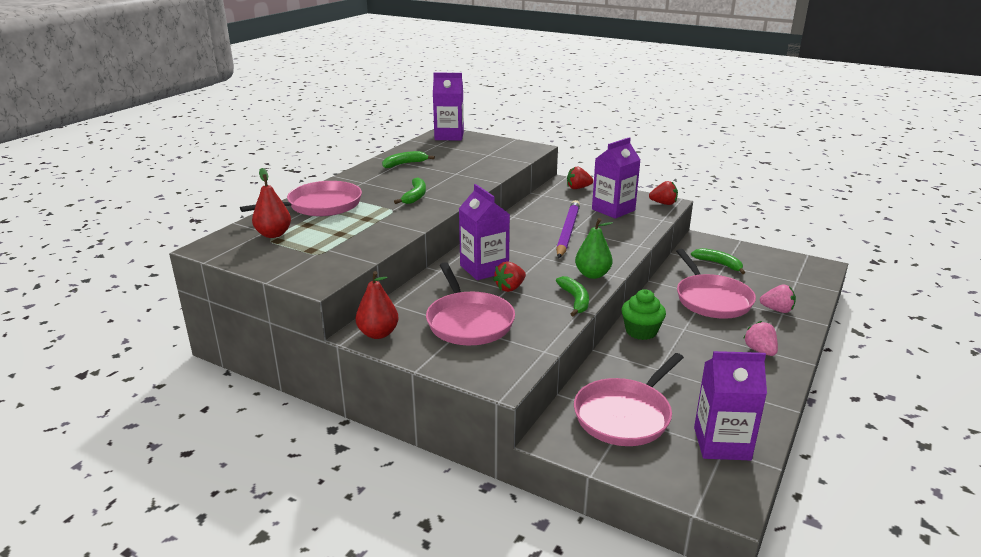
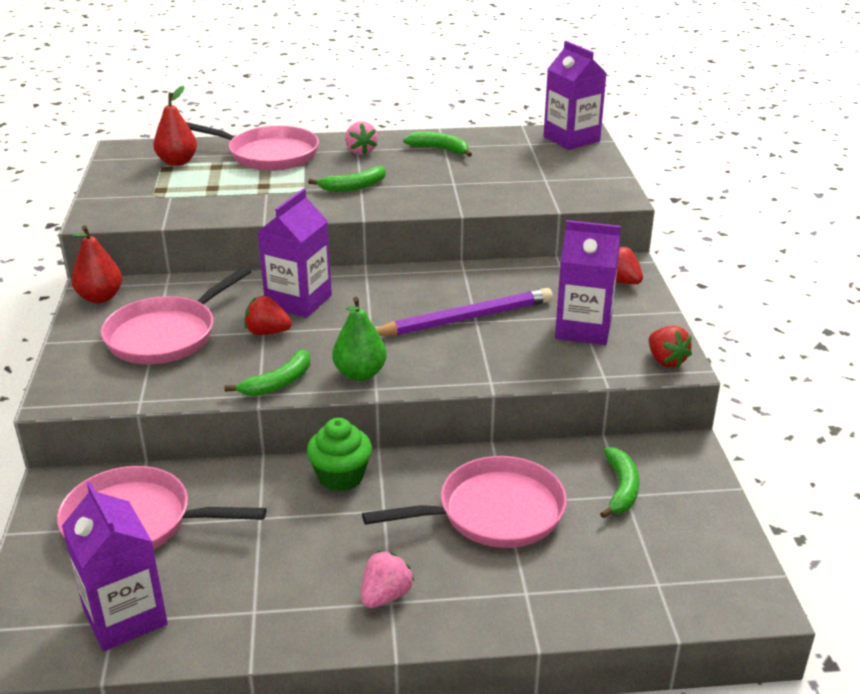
camera: 55 degrees right, 5 degrees up
(711, 299) = (494, 512): pink pan -> pink pan turned 150 degrees counterclockwise
(777, 310) = (530, 585): pink strawberry -> pink strawberry (361, 151)

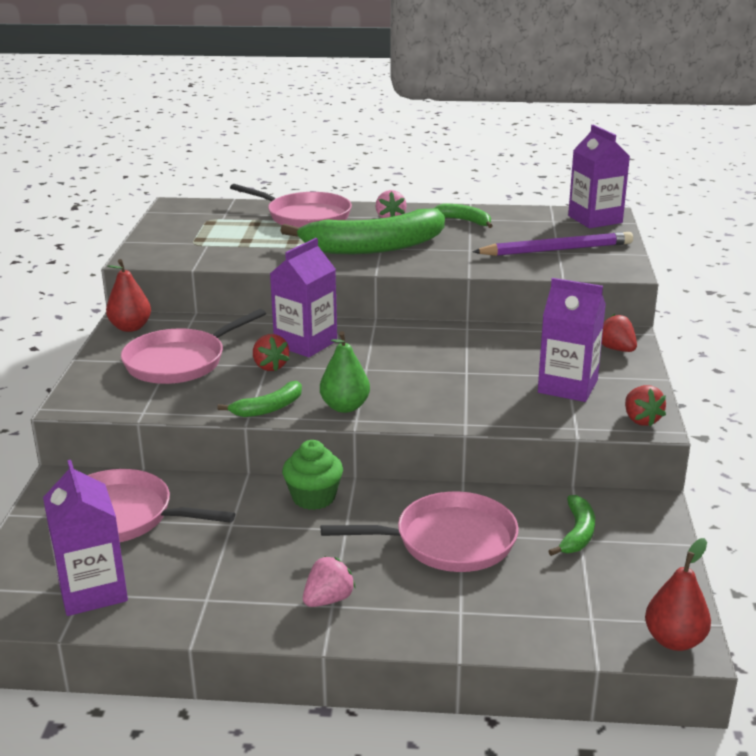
camera: 10 degrees right, 5 degrees down
(177, 162) = (221, 218): red pear -> red pear (674, 640)
(267, 332) = (270, 366): red strawberry -> red strawberry turned 135 degrees counterclockwise
(354, 187) = (375, 247): green banana -> green banana, size x2.22
(466, 318) = (457, 369): purple pencil -> purple pencil (556, 250)

